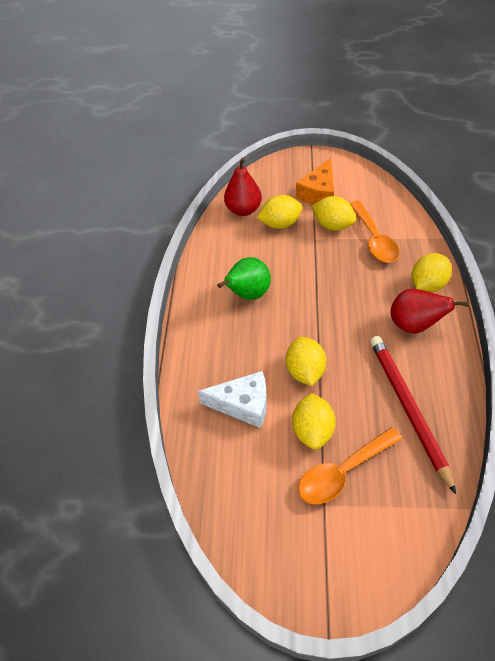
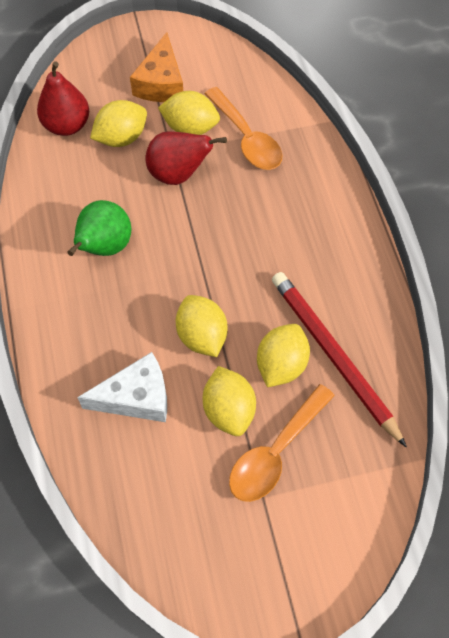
camera: 20 degrees left, 10 degrees up
(414, 325) = (319, 247): red pear -> red pear (178, 174)
(427, 285) = (324, 189): yellow lemon -> yellow lemon (281, 365)

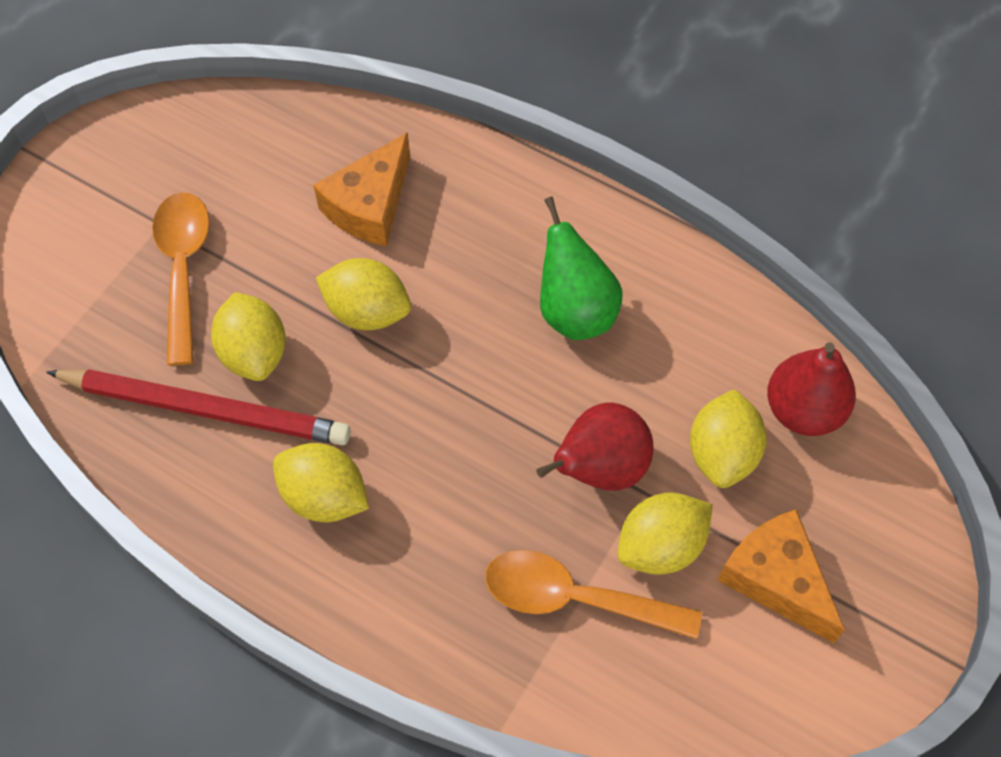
camera: 135 degrees right, 0 degrees up
(136, 397) = (370, 205): white cheese -> orange cheese
(229, 410) = (266, 267): yellow lemon -> yellow lemon (324, 496)

